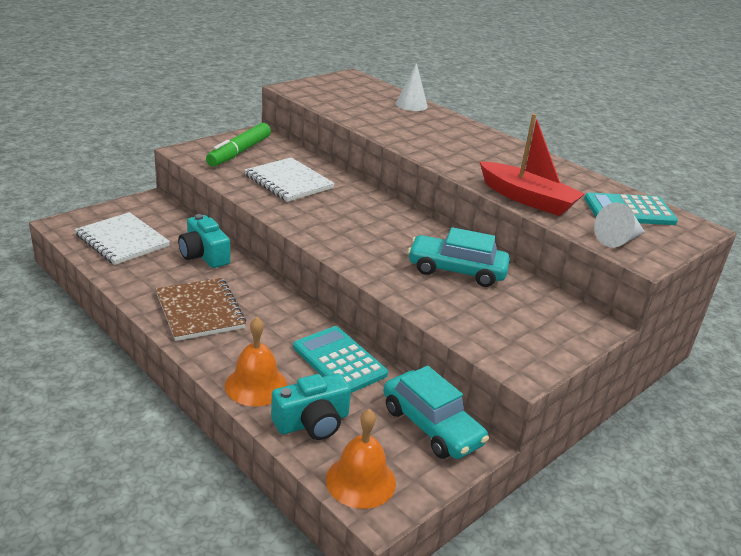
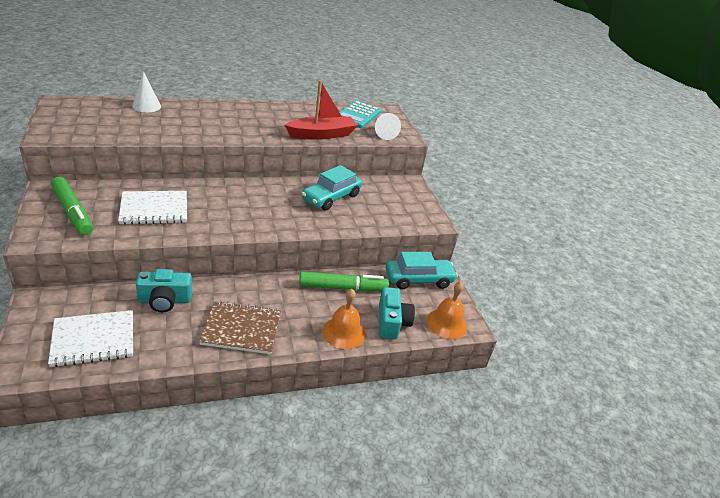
camera: 65 degrees left, 5 degrees up
(339, 361) = (343, 288): turquoise calculator -> green marker

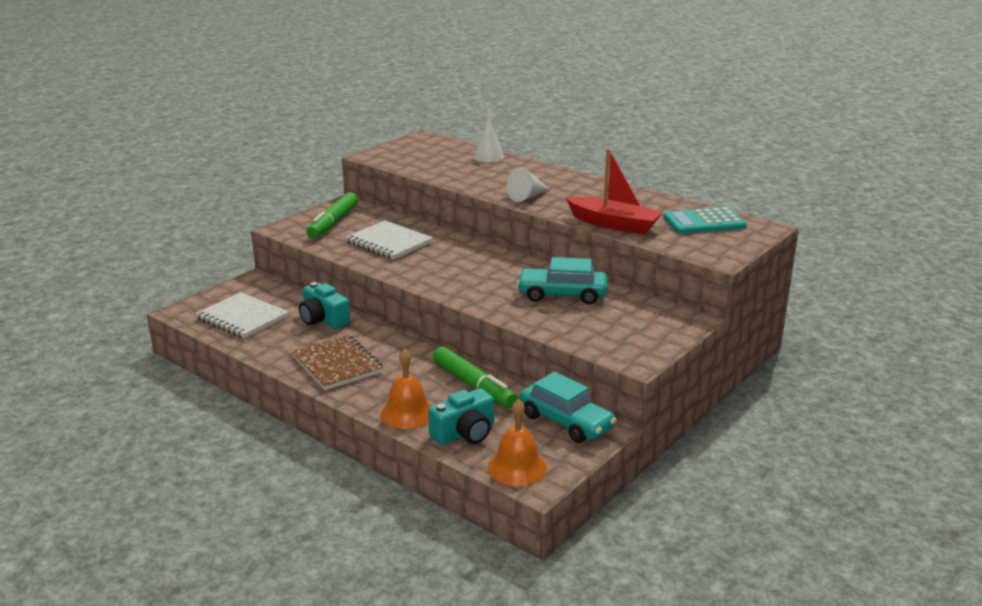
camera: 60 degrees right, 10 degrees down
(384, 133) = (698, 246): white cone -> white cone (527, 197)

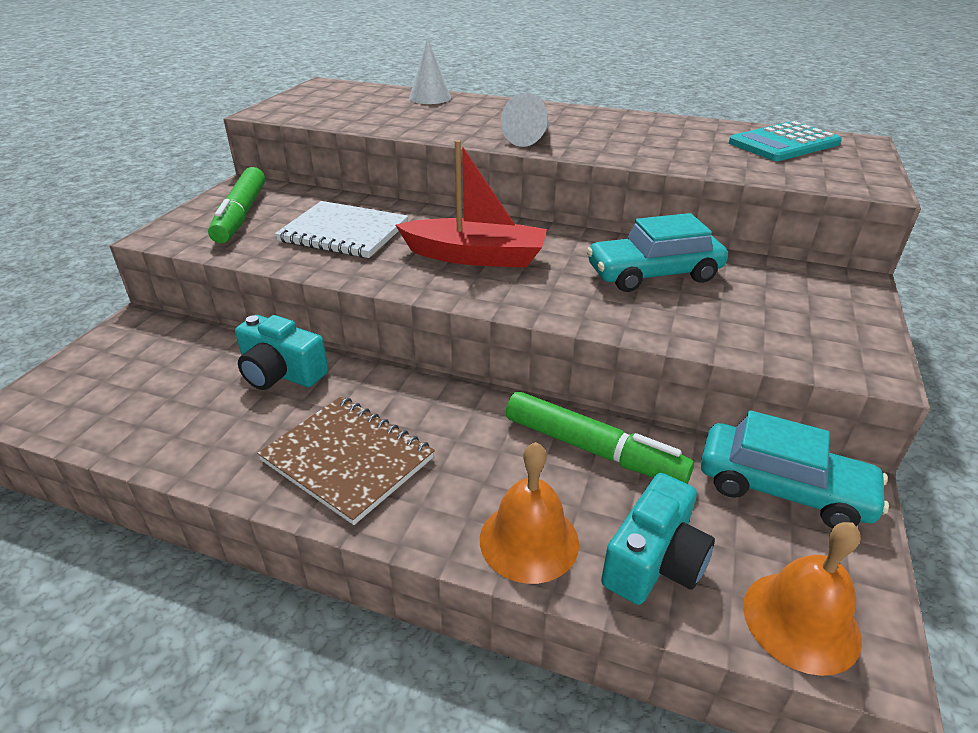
camera: 20 degrees left, 10 degrees up
(242, 318) = (138, 397): white notebook -> none
(614, 224) = (683, 160): red boat -> red boat (476, 256)

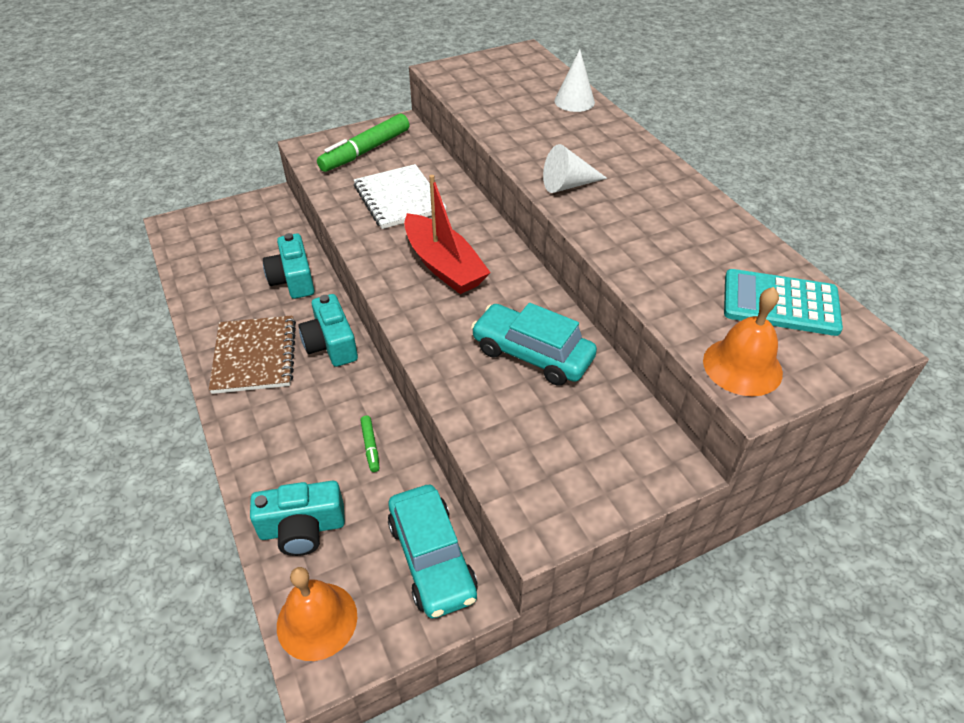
camera: 45 degrees right, 10 degrees up
(416, 399) = (331, 344): none -> turquoise camera
(529, 540) = (266, 466): orange bell -> orange bell (742, 366)
(593, 449) = (370, 446): green marker -> green marker, size x0.44

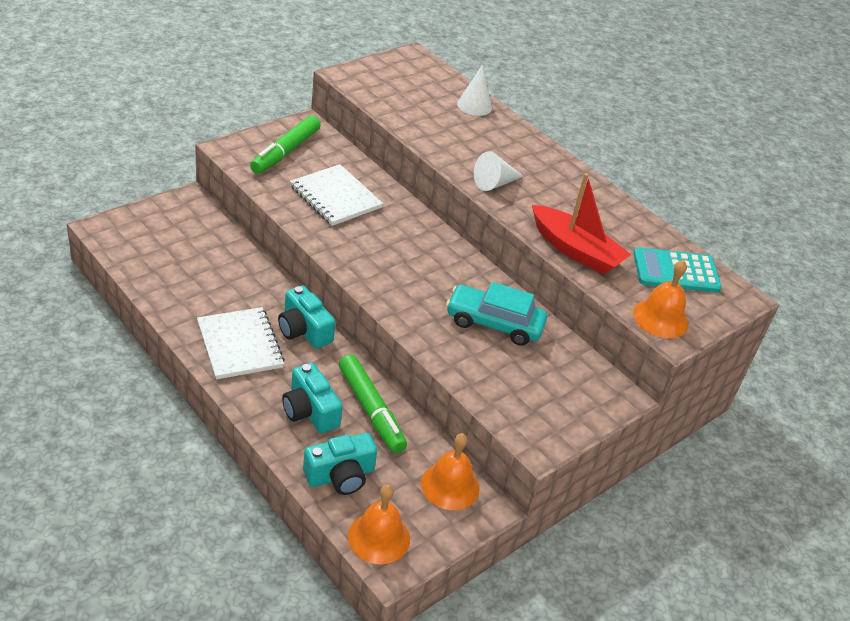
camera: 20 degrees left, 5 degrees down
(255, 356) = (240, 345): brown notebook -> white notebook
(293, 279) = (245, 275): turquoise camera -> turquoise camera (310, 411)
(370, 446) = (371, 410): green marker -> green marker, size x2.26
(432, 558) = (450, 485): turquoise car -> orange bell
(444, 265) = (397, 255): red boat -> red boat (576, 250)

